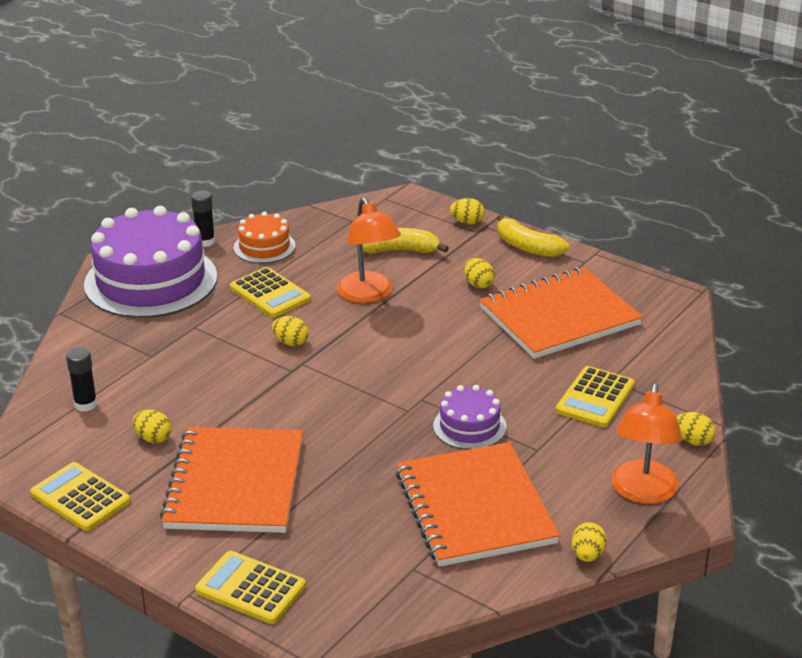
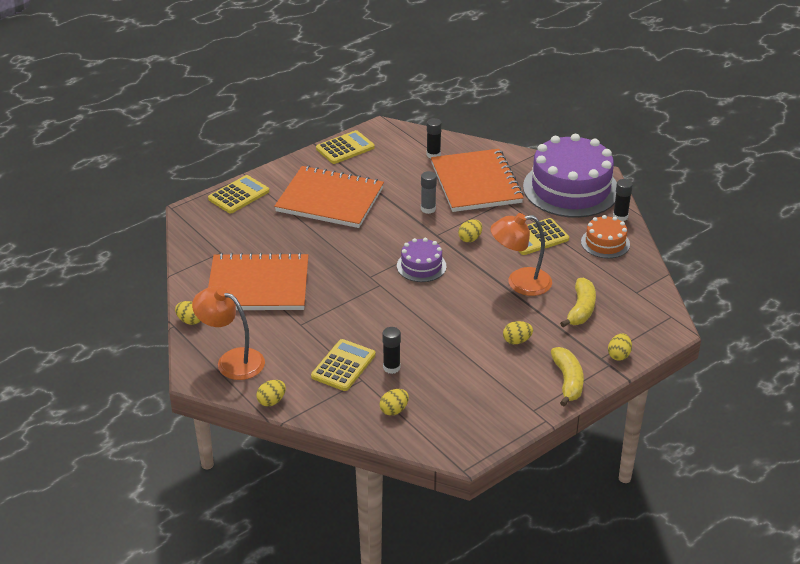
camera: 105 degrees right, 5 degrees up
(153, 438) = (388, 175): yellow egg -> yellow egg (394, 410)
(232, 387) = (428, 209): none -> grey glue stick
(469, 426) = (339, 299): purple cake -> purple cake (421, 266)
(527, 247) = (568, 381): yellow banana -> yellow banana turned 120 degrees clockwise
(559, 316) = (455, 374): orange notebook -> orange notebook (476, 183)
(576, 362) = (391, 367): none -> black glue stick
(595, 398) = (343, 366): yellow calculator -> yellow calculator turned 75 degrees clockwise

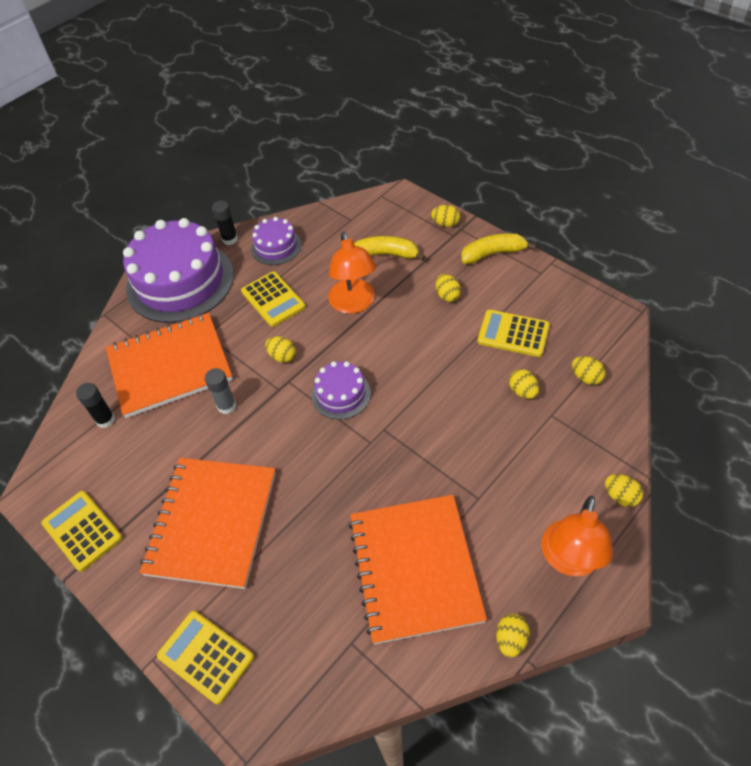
camera: 95 degrees left, 15 degrees up
(343, 366) = (536, 437): yellow calculator -> yellow calculator (513, 334)
(391, 367) = (522, 391): black glue stick -> yellow egg
(605, 243) = (276, 246): orange cake -> purple cake

